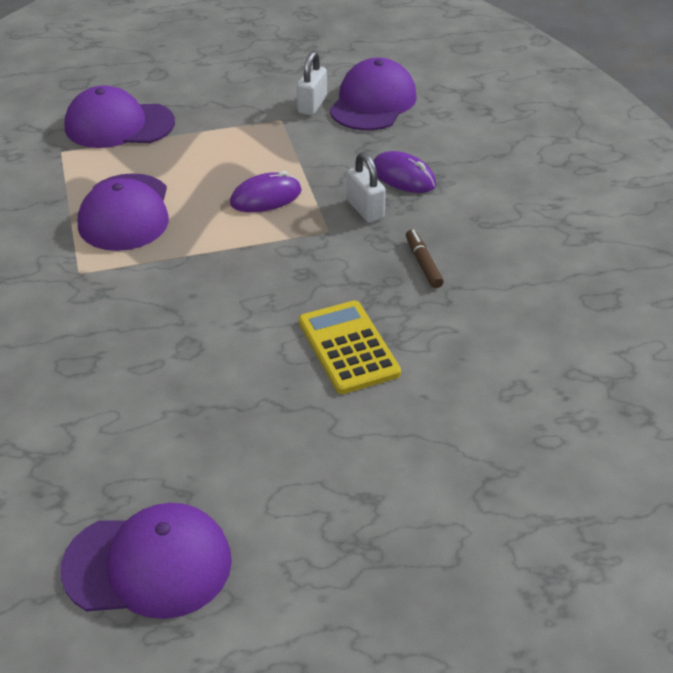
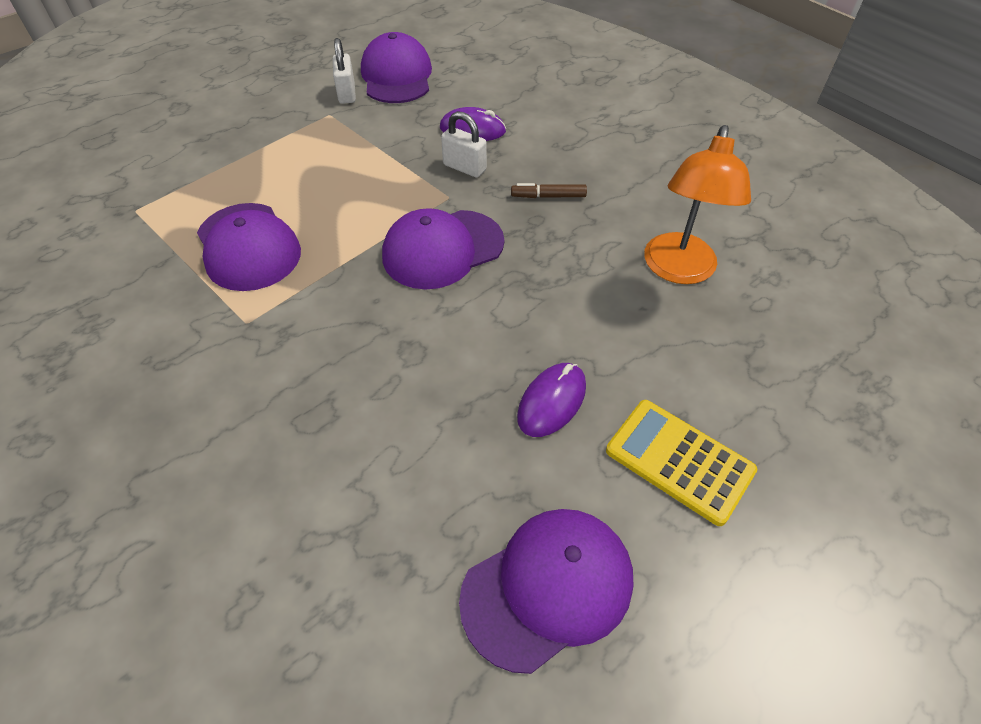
camera: 30 degrees left, 10 degrees up
(119, 125) = (176, 166): purple cap -> purple cap (442, 249)
(266, 197) = (371, 186): purple mouse -> purple mouse (551, 401)
(348, 347) = (549, 292): yellow calculator -> yellow calculator (679, 461)
(423, 264) = (548, 196): brown marker -> brown marker turned 45 degrees counterclockwise
(491, 377) = (678, 270): none -> orange lamp

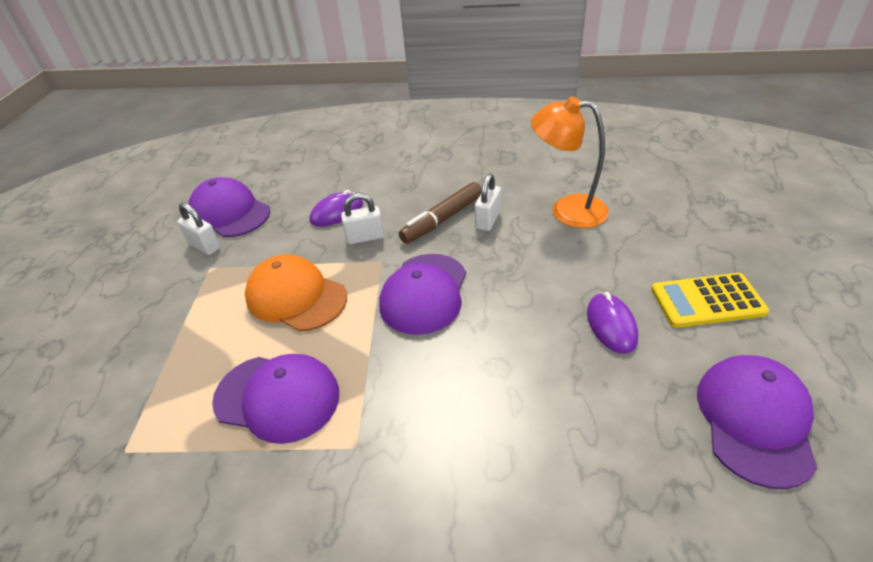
camera: 40 degrees left, 10 degrees down
(352, 180) = (296, 297): none -> orange cap
(548, 196) = (442, 219): brown marker -> brown marker, size x1.70
(587, 225) = (488, 220): none -> white padlock
(678, 270) = (567, 210): orange lamp -> orange lamp turned 135 degrees clockwise

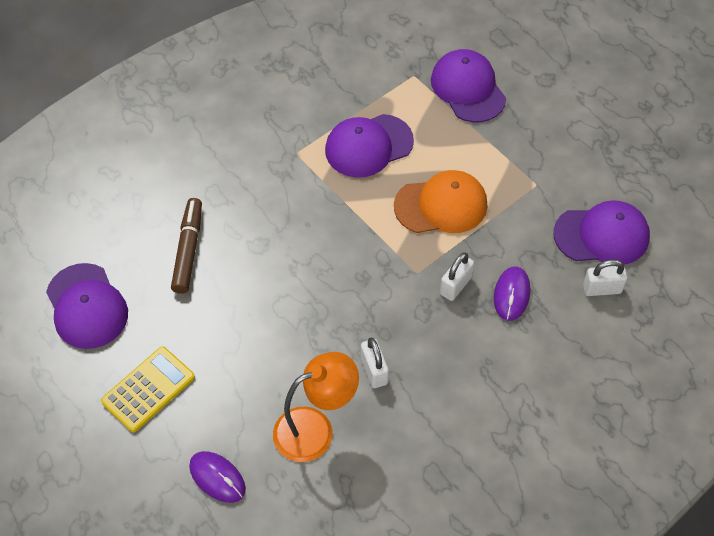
camera: 135 degrees right, 15 degrees up
(204, 246) = (570, 196): white padlock -> white padlock (602, 289)
(424, 293) = (355, 266): purple cap -> purple cap (468, 88)
(442, 219) = (413, 346): brown marker -> brown marker (188, 250)
(611, 325) = (205, 323): purple mouse -> purple mouse (217, 478)

